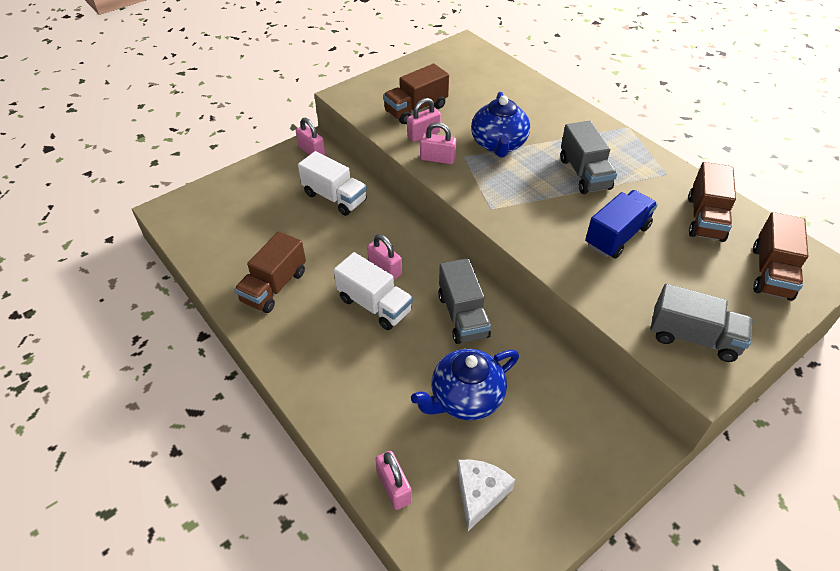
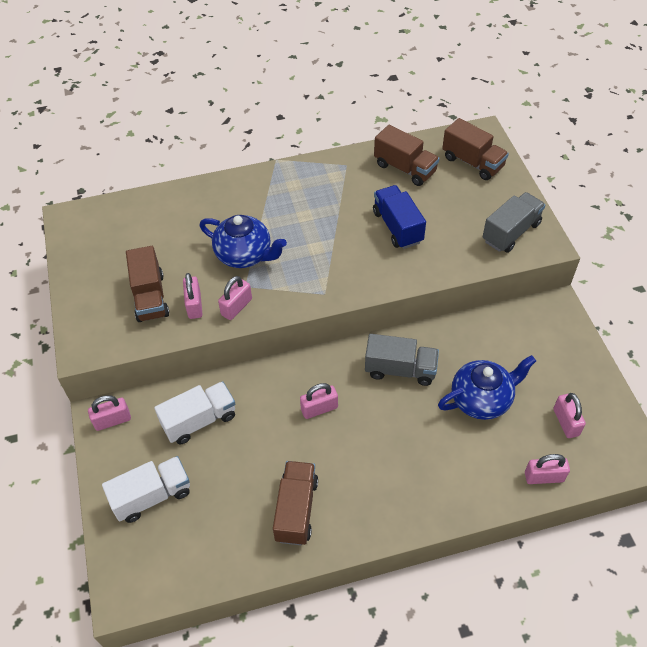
camera: 65 degrees left, 5 degrees up
(274, 286) = (296, 509): brown truck -> brown truck turned 135 degrees counterclockwise
(374, 305) = (359, 431): white truck -> white truck (152, 496)
(465, 398) = (482, 399): blue teapot -> blue teapot turned 105 degrees counterclockwise
(479, 493) = (566, 422): white cheese -> pink padlock
(584, 174) = (317, 214): grey truck -> none

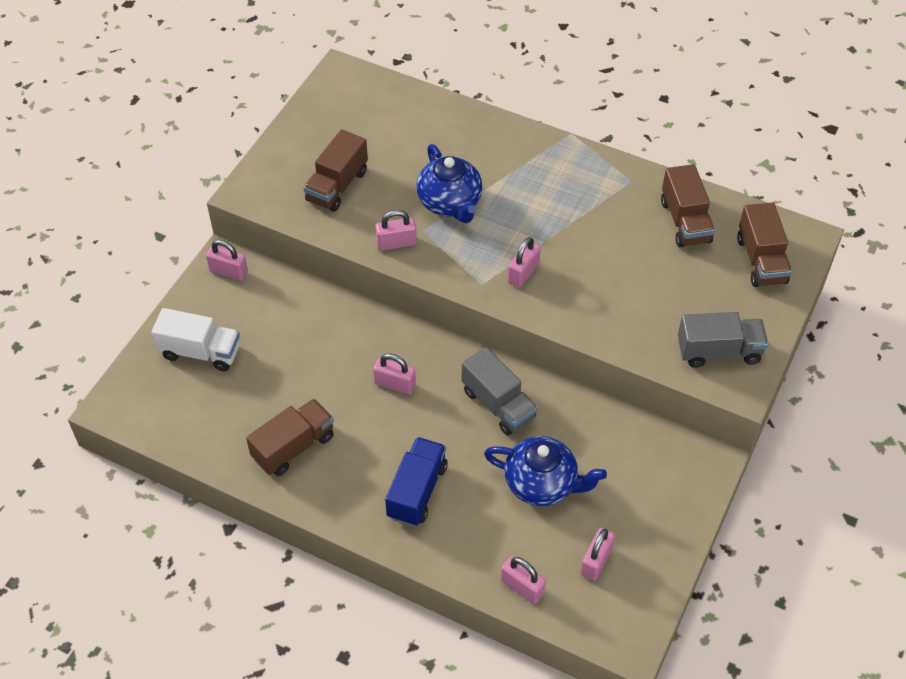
camera: 40 degrees right, 0 degrees up
(194, 305) = (364, 217): pink padlock -> pink padlock (523, 273)
(199, 420) = (292, 321): white truck -> none
(397, 227) = (613, 271): blue truck -> blue truck (417, 491)

